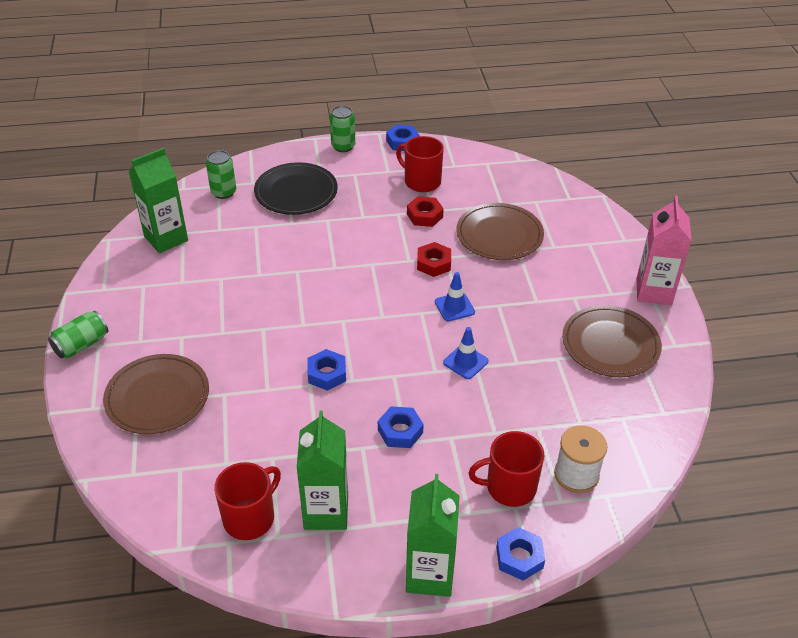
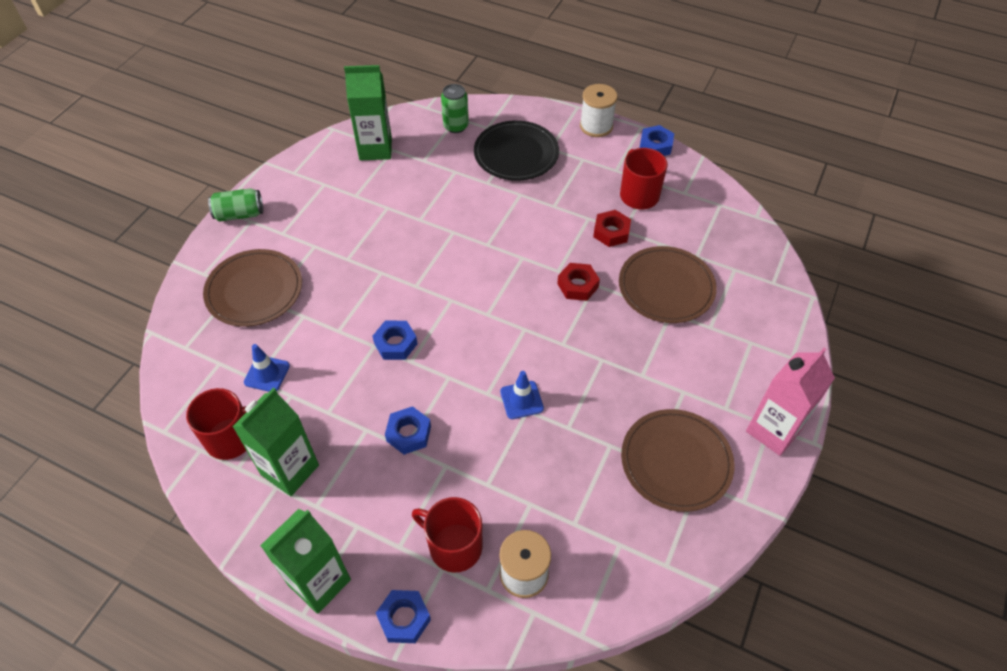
camera: 35 degrees right, 10 degrees up
(343, 146) = (596, 126): green can -> white spool
(454, 307) = (559, 339): blue traffic cone -> blue traffic cone (267, 374)

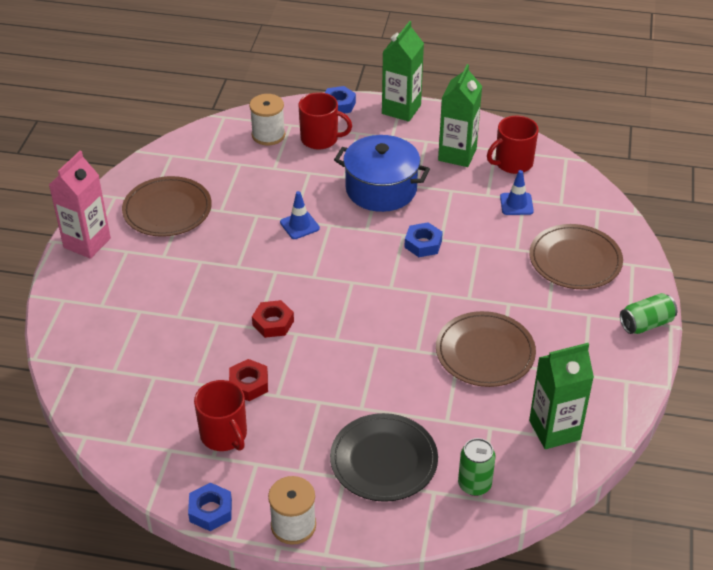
camera: 165 degrees right, 10 degrees down
(408, 433) = (381, 189): blue nut -> blue pot
(666, 287) = (184, 338): brown plate -> brown plate (485, 352)

